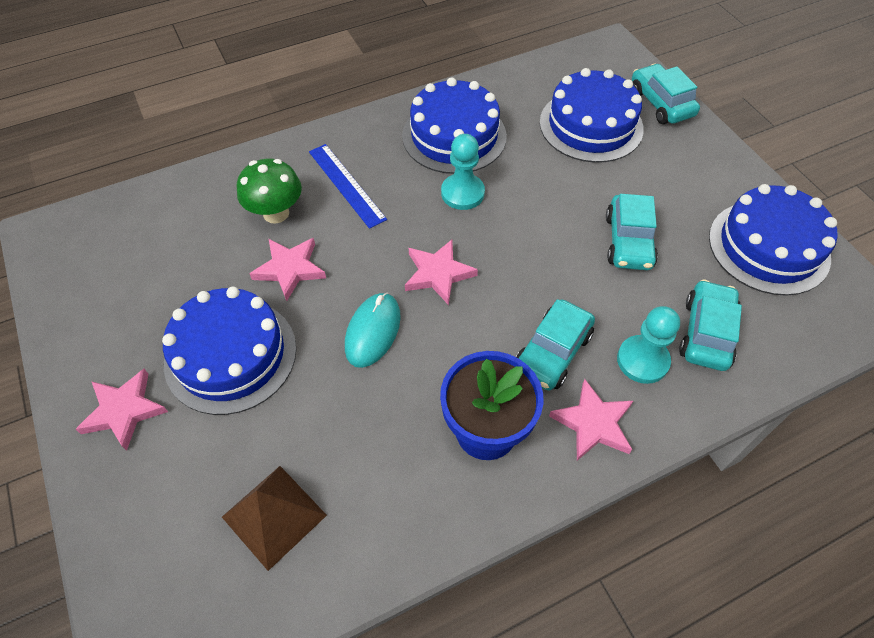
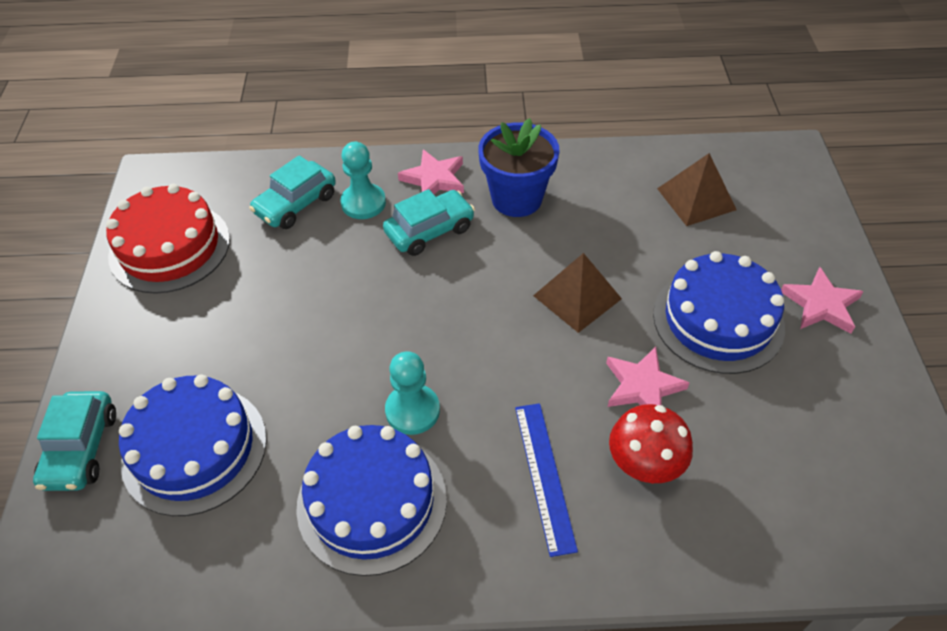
camera: 155 degrees left, 5 degrees down
(276, 213) = (644, 466): green mushroom -> red mushroom
(373, 331) = (577, 297): turquoise mouse -> brown pyramid
(438, 274) = (490, 328): pink star -> none
(628, 241) = (286, 295): turquoise car -> none
(768, 247) = (170, 247): blue cake -> red cake

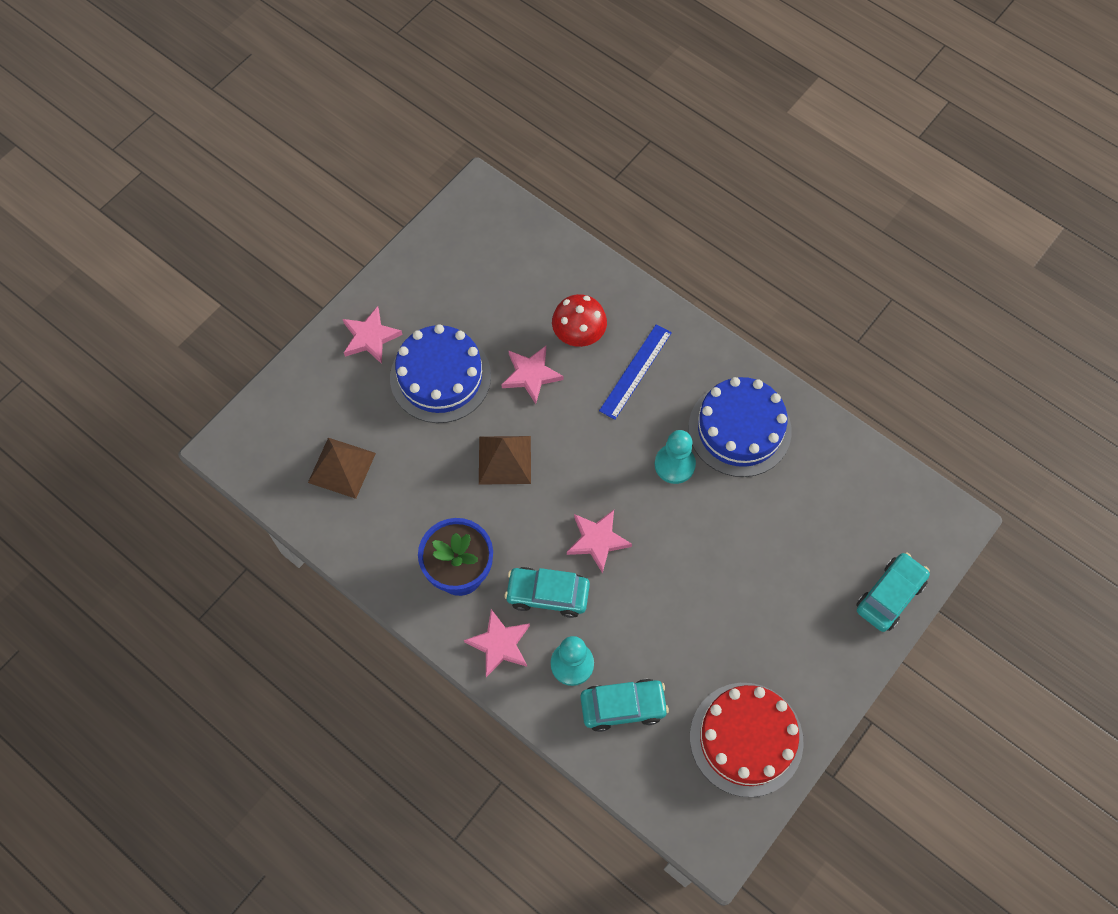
camera: 140 degrees left, 15 degrees up
(194, 449) = (820, 541): blue cake -> none
(426, 295) = (597, 540): none -> pink star

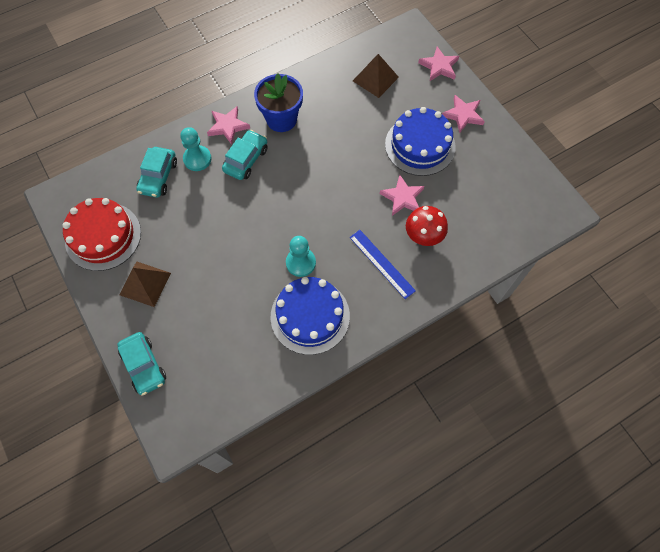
camera: 110 degrees right, 0 degrees up
(504, 460) = (346, 164): brown pyramid -> brown pyramid (145, 283)
(597, 540) = (268, 198): pink star -> pink star (439, 66)

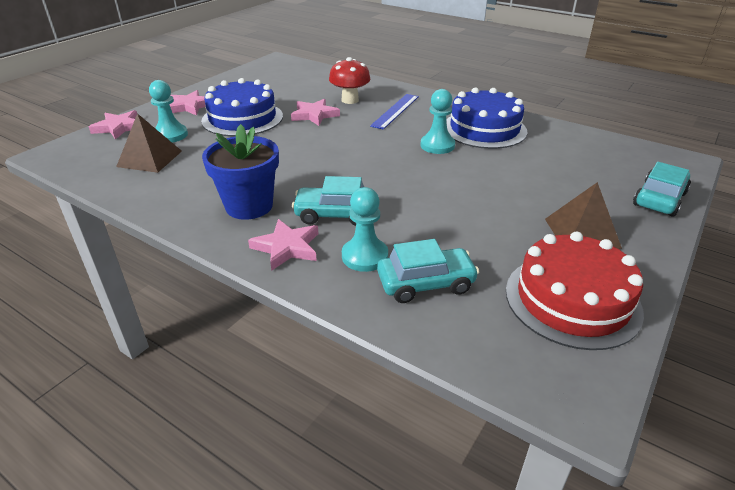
camera: 115 degrees left, 30 degrees down
(409, 95) = (170, 135): none -> turquoise pawn

